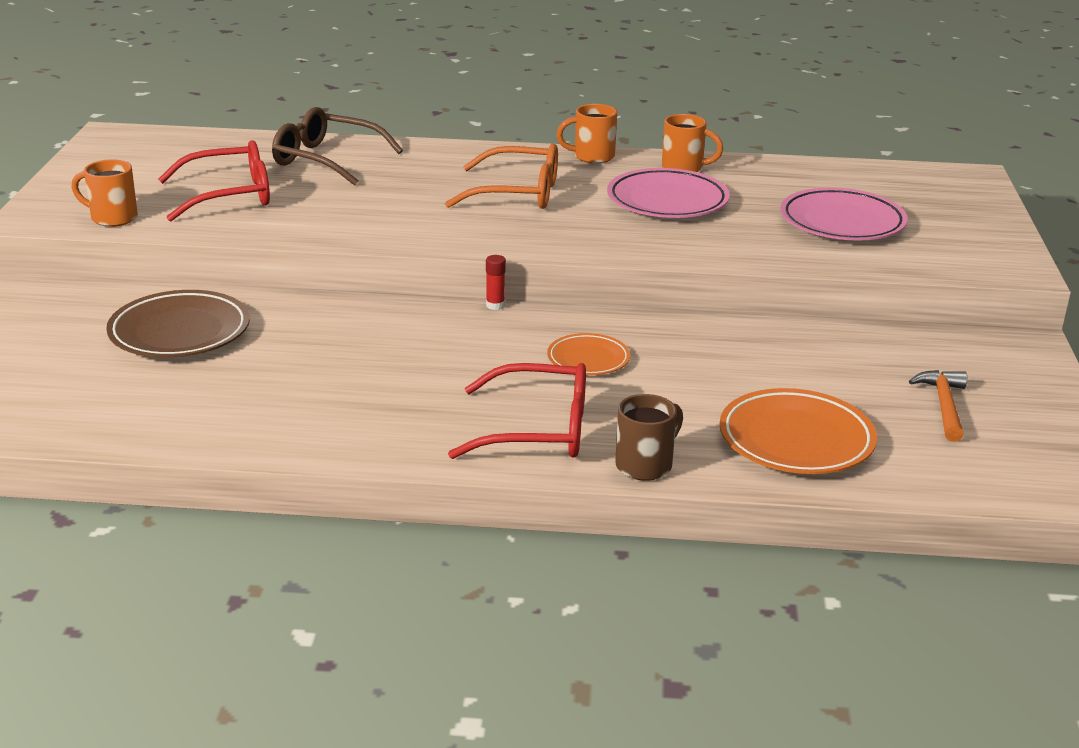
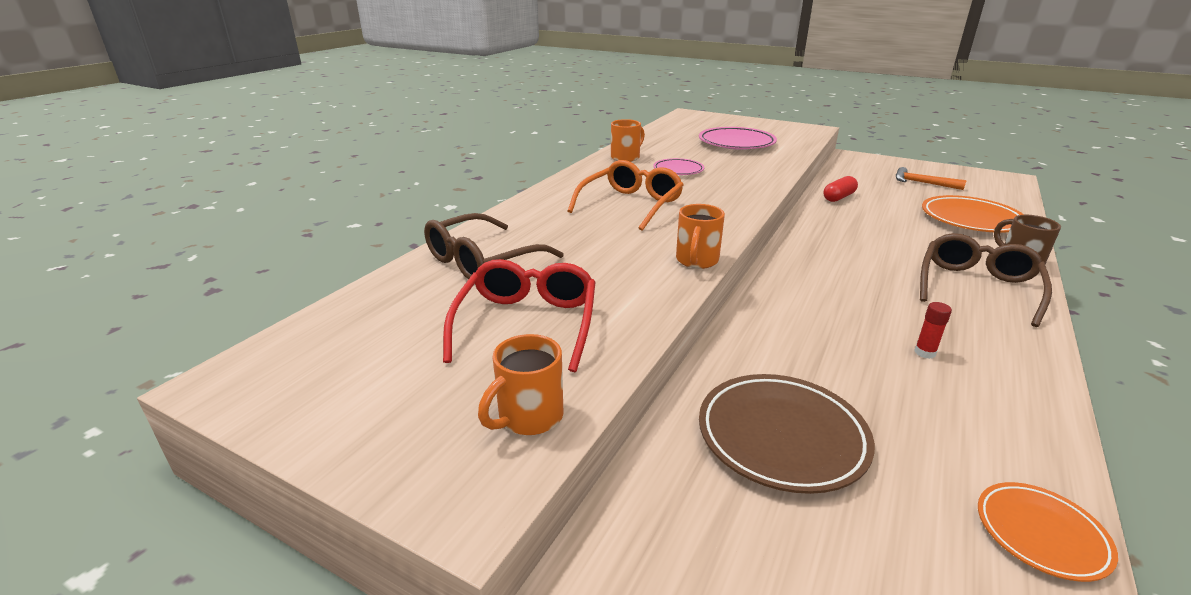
camera: 65 degrees left, 0 degrees up
(495, 305) = (767, 265): red glue stick -> red glue stick (924, 353)
(537, 430) = (977, 287): red glasses -> brown glasses
(588, 359) = (863, 251): orange plate -> orange plate (1041, 534)
(592, 157) = (582, 174): orange mug -> orange mug (696, 261)
(667, 201) = (678, 170): pink plate -> pink plate, size x0.58
(783, 338) = (838, 197): none -> red capsule

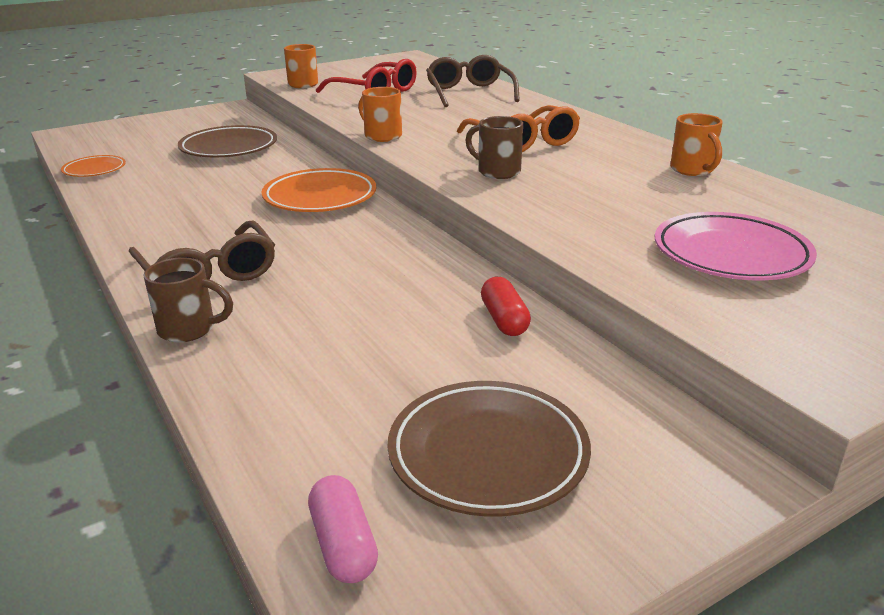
camera: 120 degrees right, 0 degrees up
(678, 170) = (614, 182): pink plate -> none
(711, 199) = (497, 172): none -> brown mug
(922, 183) = (488, 454): orange hammer -> brown plate
(924, 353) = (201, 205): red glue stick -> none
(971, 220) = (306, 385): orange plate -> orange plate (320, 197)
(1002, 191) = (343, 544): none -> pink capsule

